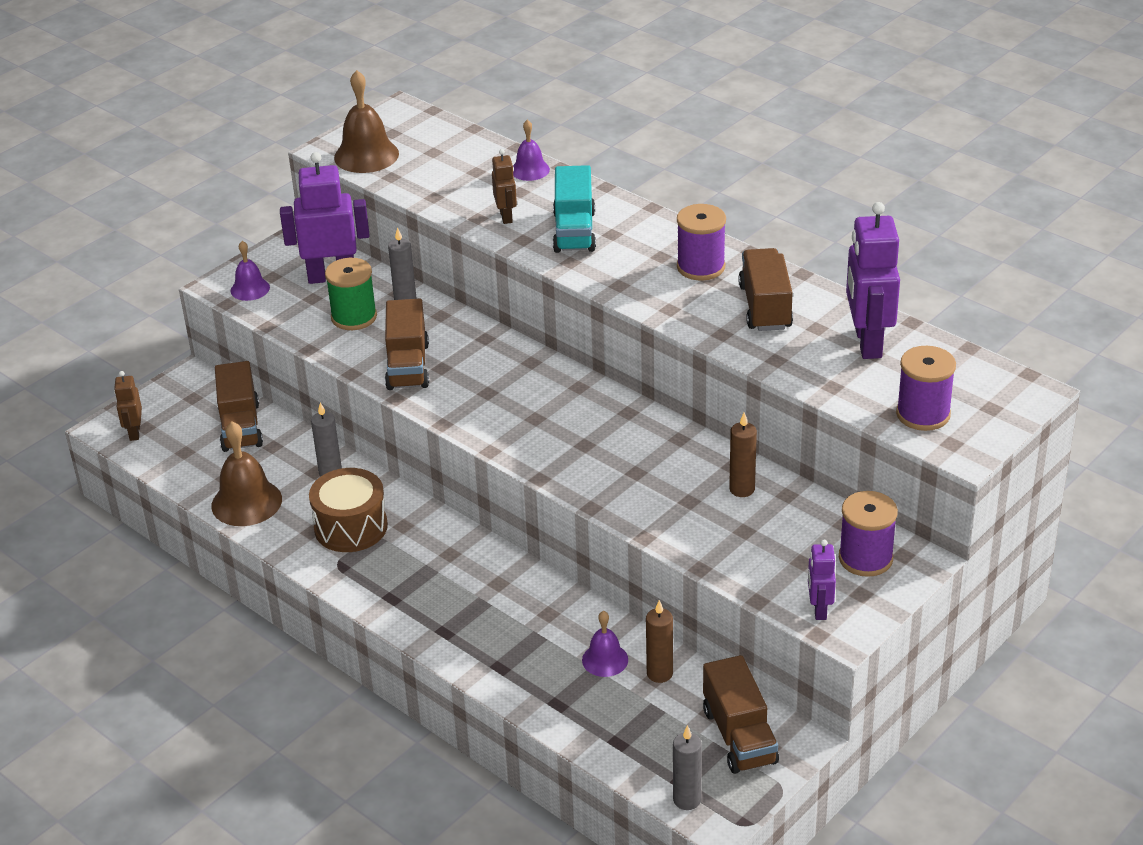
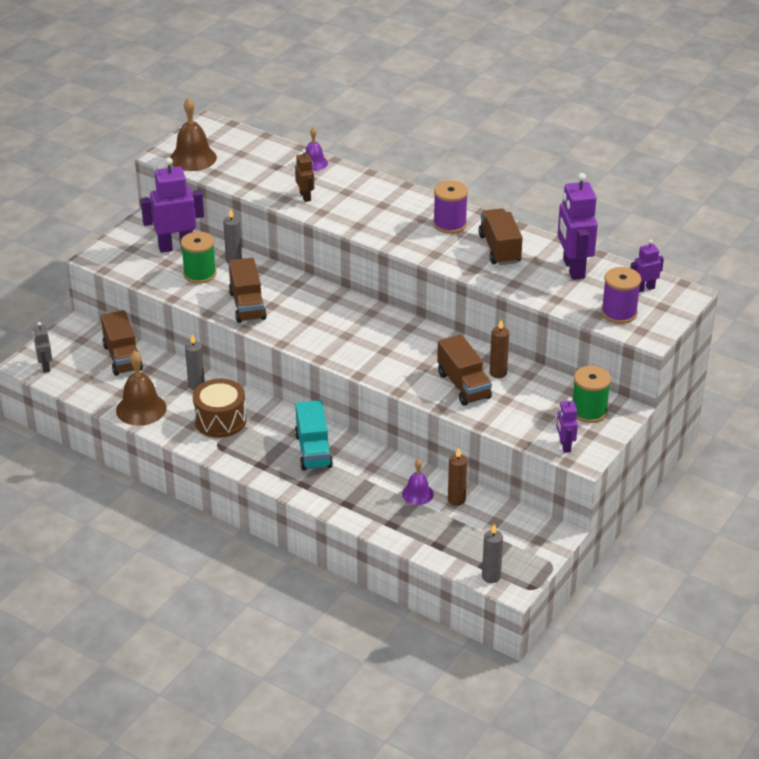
camera: 10 degrees left, 0 degrees up
(134, 432) = (45, 366): brown robot -> grey robot
(250, 289) = (118, 258): purple bell -> none
(574, 231) = (356, 204): turquoise truck -> turquoise truck (313, 450)
(739, 736) = (517, 535): brown truck -> brown truck (463, 385)
(865, 558) = (589, 411): purple spool -> green spool
(968, 379) = (644, 288): none -> purple robot

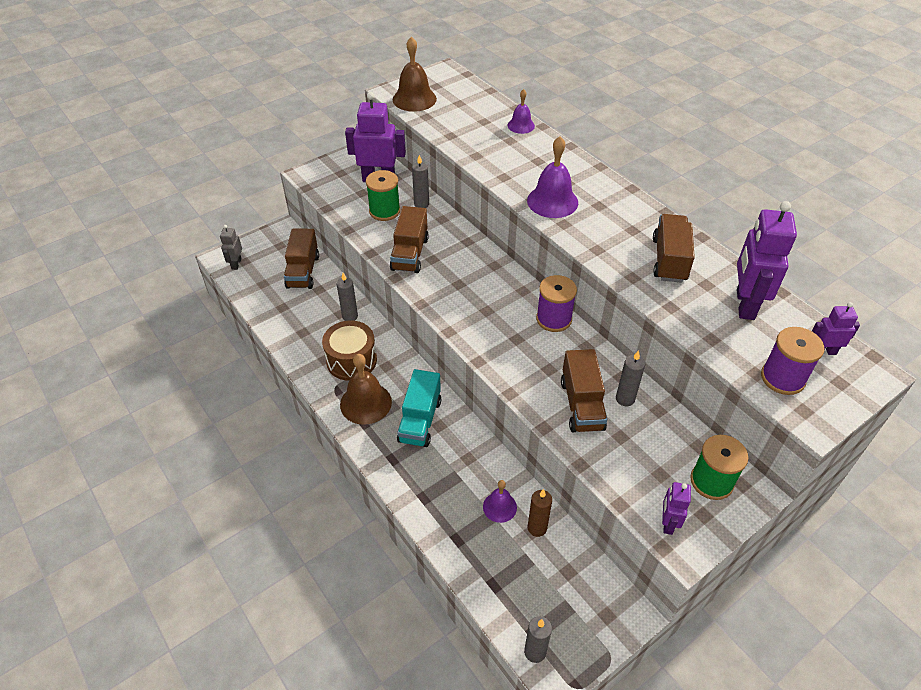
camera: 20 degrees right, 10 degrees up
(141, 409) = (290, 328): brown bell -> brown bell (365, 403)
(305, 196) = (496, 157): brown robot -> none
(377, 223) = (552, 201): none -> purple bell
(450, 224) = (626, 219): purple spool -> purple spool (554, 319)
(498, 373) = (625, 399): brown candle -> grey candle

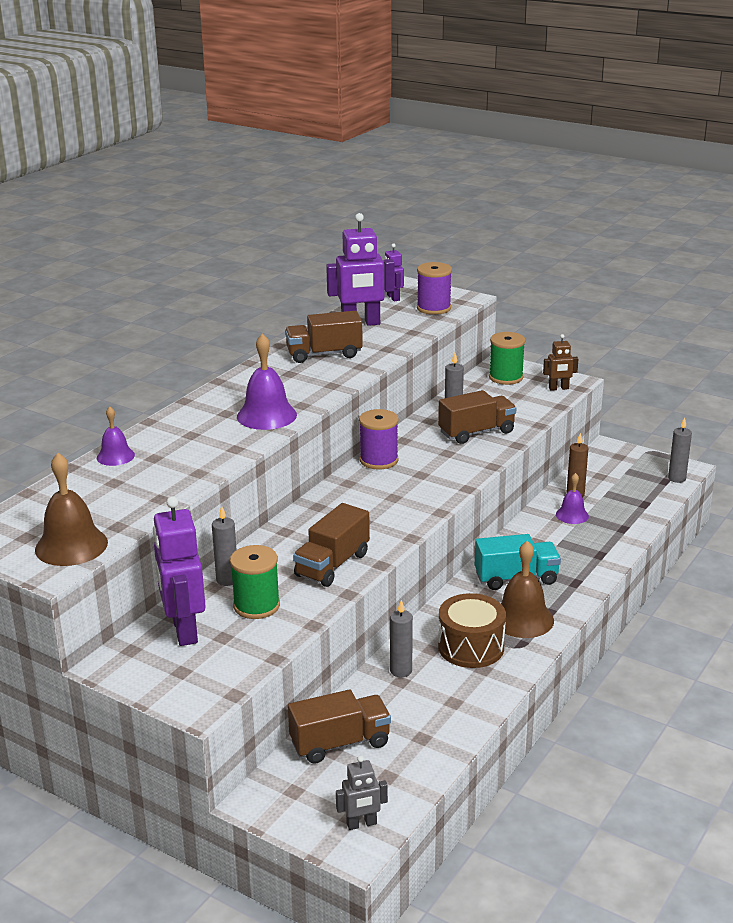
camera: 110 degrees left, 20 degrees down
(410, 254) = (332, 565): brown truck -> brown truck turned 135 degrees clockwise
(667, 523) = (558, 388): purple robot -> brown robot

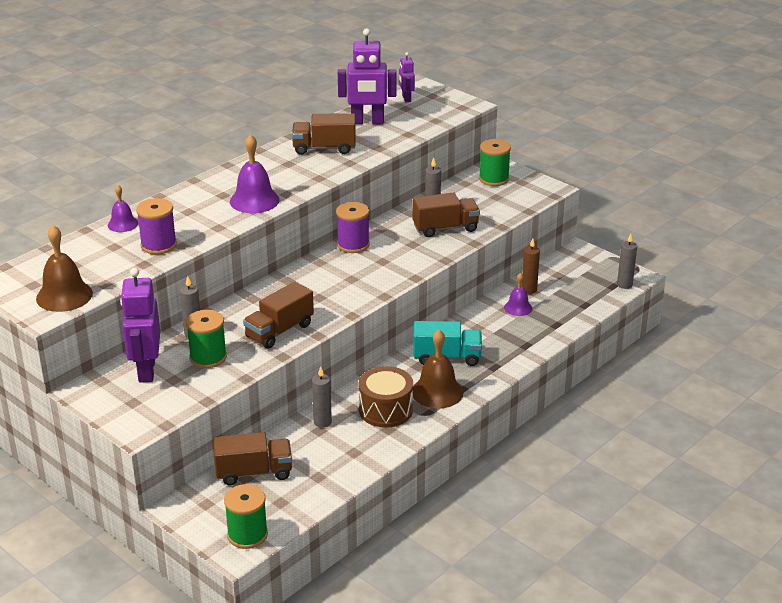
camera: 10 degrees right, 5 degrees up
(361, 824) = (247, 535): grey robot -> green spool
(433, 308) = (436, 112): purple spool -> purple spool (158, 245)
(558, 388) = (535, 194): brown robot -> none

